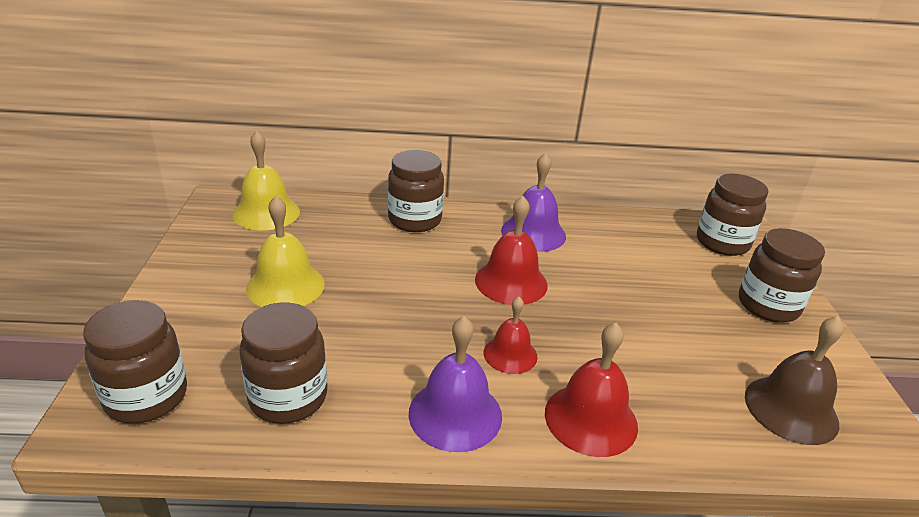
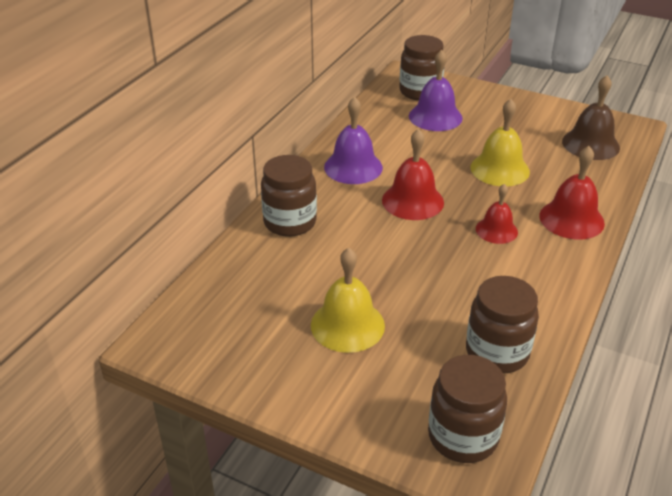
camera: 60 degrees left, 5 degrees up
(266, 213) = (208, 313): yellow bell -> yellow bell (499, 169)
(455, 414) = (546, 274): purple bell -> purple bell (435, 117)
(768, 305) = (497, 107): brown jar -> none

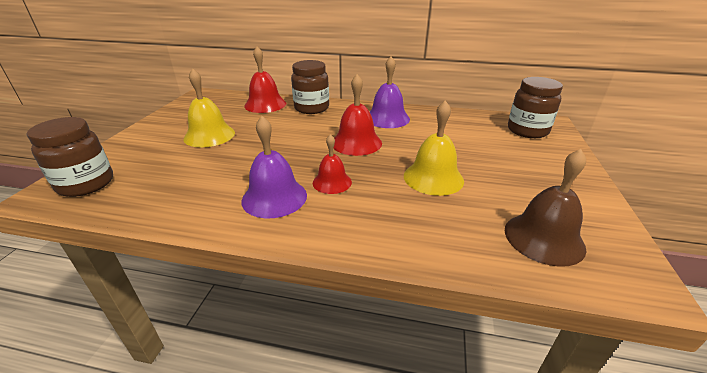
camera: 75 degrees right, 5 degrees down
(435, 117) = (493, 140): purple bell -> purple bell (274, 197)
(497, 352) = (168, 192): brown jar -> none
(571, 219) = (370, 226): red bell -> red bell (265, 104)

